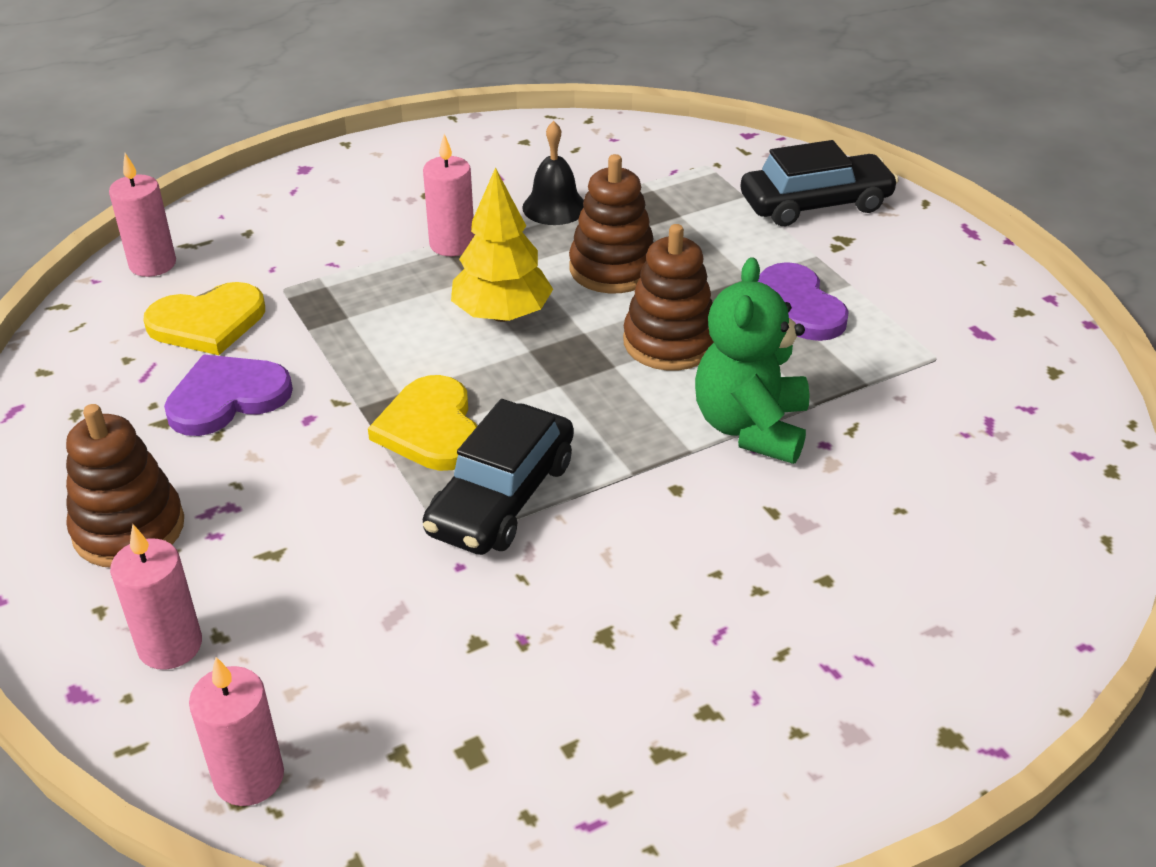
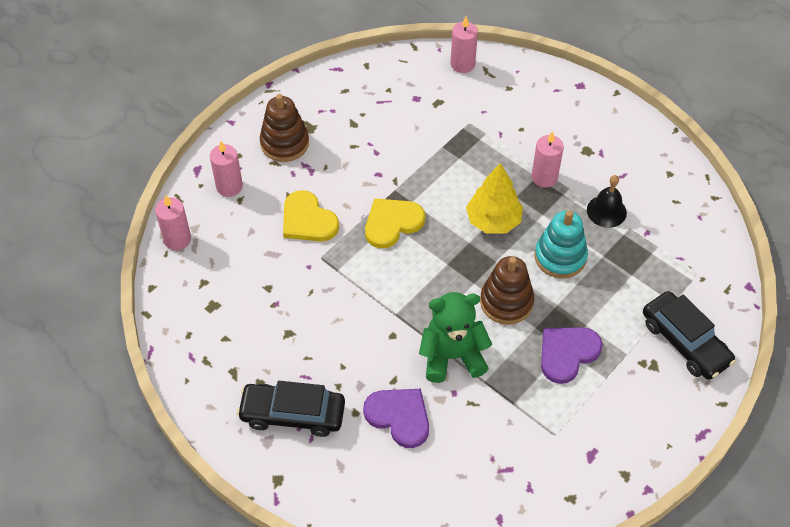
camera: 70 degrees right, 15 degrees up
(208, 322) = (428, 106): yellow heart -> yellow heart (308, 220)
(227, 398) = (379, 138): purple heart -> purple heart (399, 417)
(501, 497) = (357, 267): black car -> black car (292, 414)
(612, 269) = (560, 257): brown stacking toy -> turquoise stacking toy

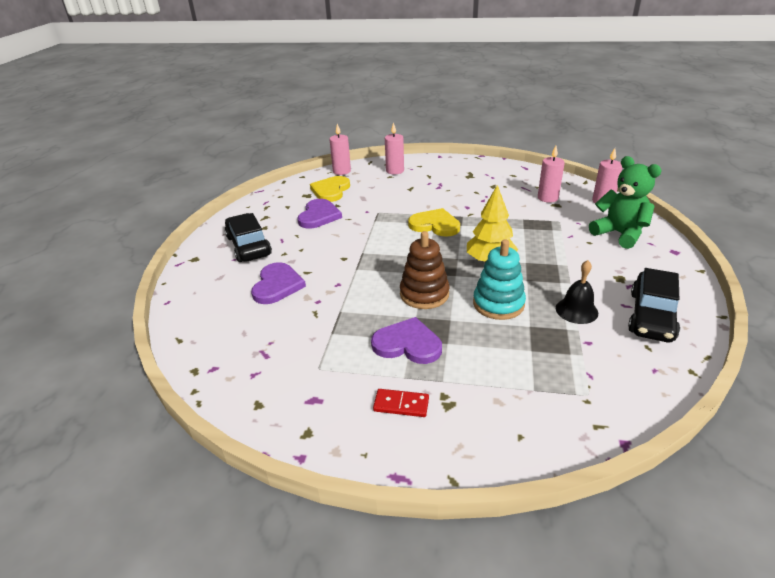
camera: 60 degrees right, 20 degrees down
(279, 317) = (319, 216): none -> purple heart
(284, 143) = (447, 173): brown stacking toy -> none
(308, 220) = (401, 199): yellow heart -> yellow heart (331, 191)
(452, 356) = (349, 288): green teddy bear -> green teddy bear (619, 234)
(544, 177) = (562, 268): pink candle -> pink candle (547, 198)
(634, 396) = (401, 404): none -> red domino
(685, 342) = (498, 417): black car -> black car (651, 316)

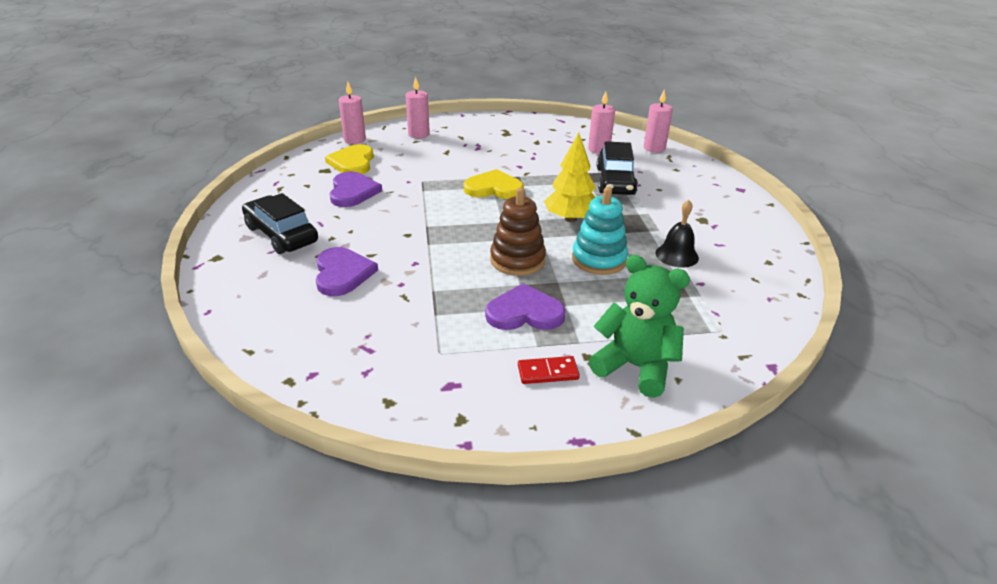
camera: 20 degrees left, 0 degrees up
(619, 234) = (684, 178): green teddy bear -> green teddy bear (635, 367)
(651, 316) = (746, 251): black car -> black car (615, 181)

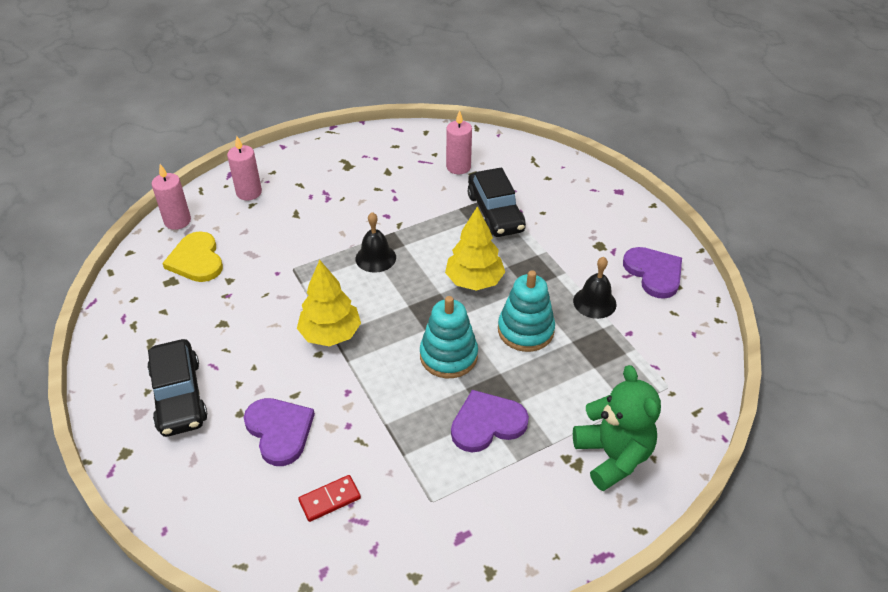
camera: 20 degrees left, 10 degrees up
(281, 234) = (179, 396): black car -> black car turned 135 degrees counterclockwise
(353, 192) = (223, 307): purple heart -> purple heart (654, 273)
(425, 225) = (330, 334): none -> yellow tree
(494, 188) = (375, 258): yellow heart -> black bell
(517, 260) = (448, 356): brown stacking toy -> turquoise stacking toy
(548, 372) = (541, 489): red domino -> red domino (330, 499)
(635, 367) = (612, 456): green teddy bear -> green teddy bear turned 60 degrees clockwise
(654, 148) = (513, 150): pink candle -> none

